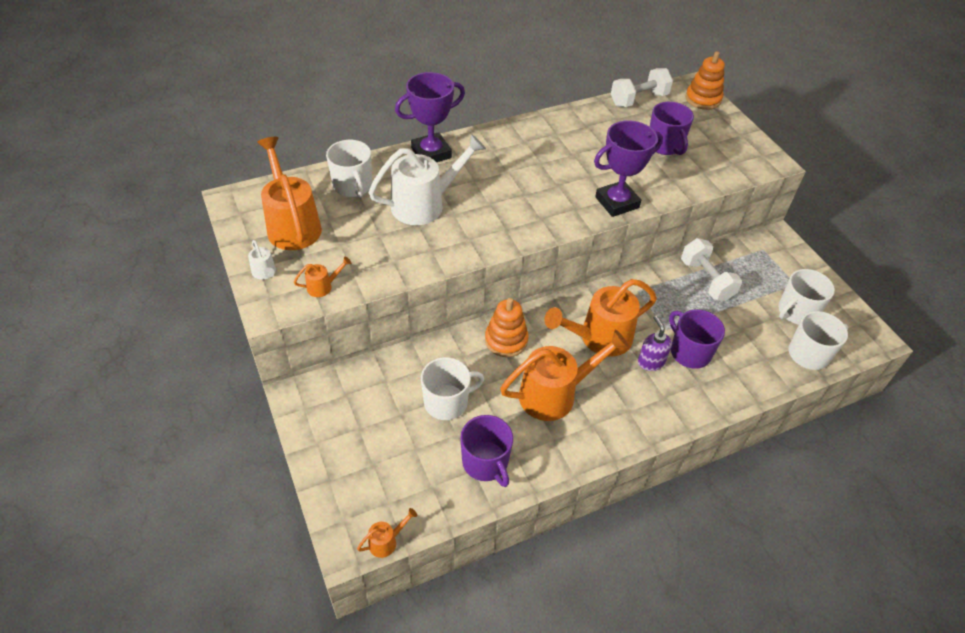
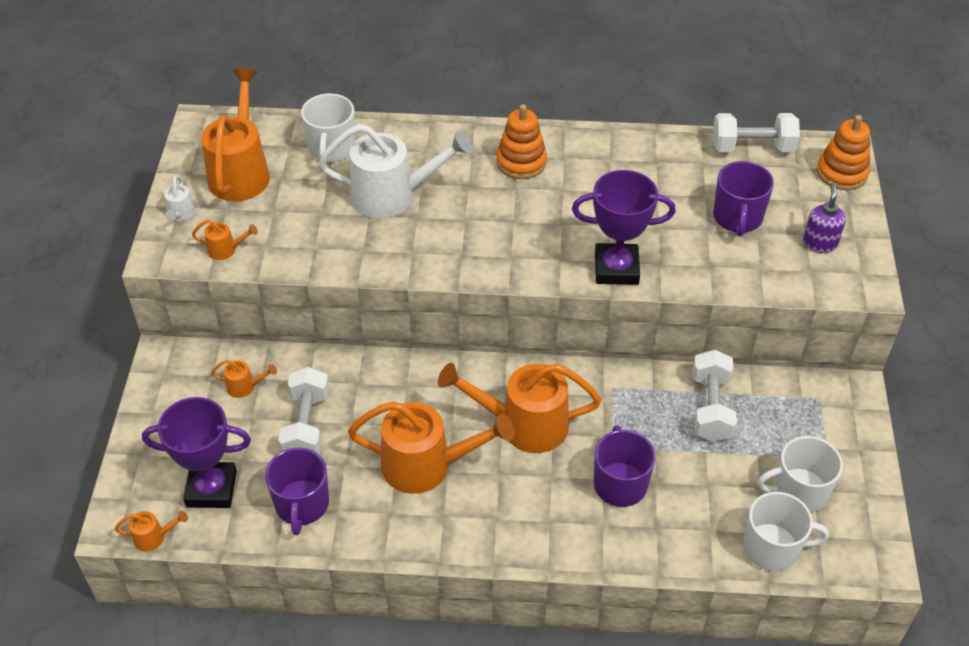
camera: 30 degrees right, 0 degrees up
(378, 392) = (245, 386): none -> orange watering can
(431, 153) = (444, 137): purple trophy -> purple trophy (211, 489)
(447, 402) = (306, 426): white mug -> white dumbbell
(506, 340) = (416, 385): orange stacking toy -> orange stacking toy (521, 162)
(650, 362) = (563, 475): purple soap dispenser -> purple soap dispenser (819, 243)

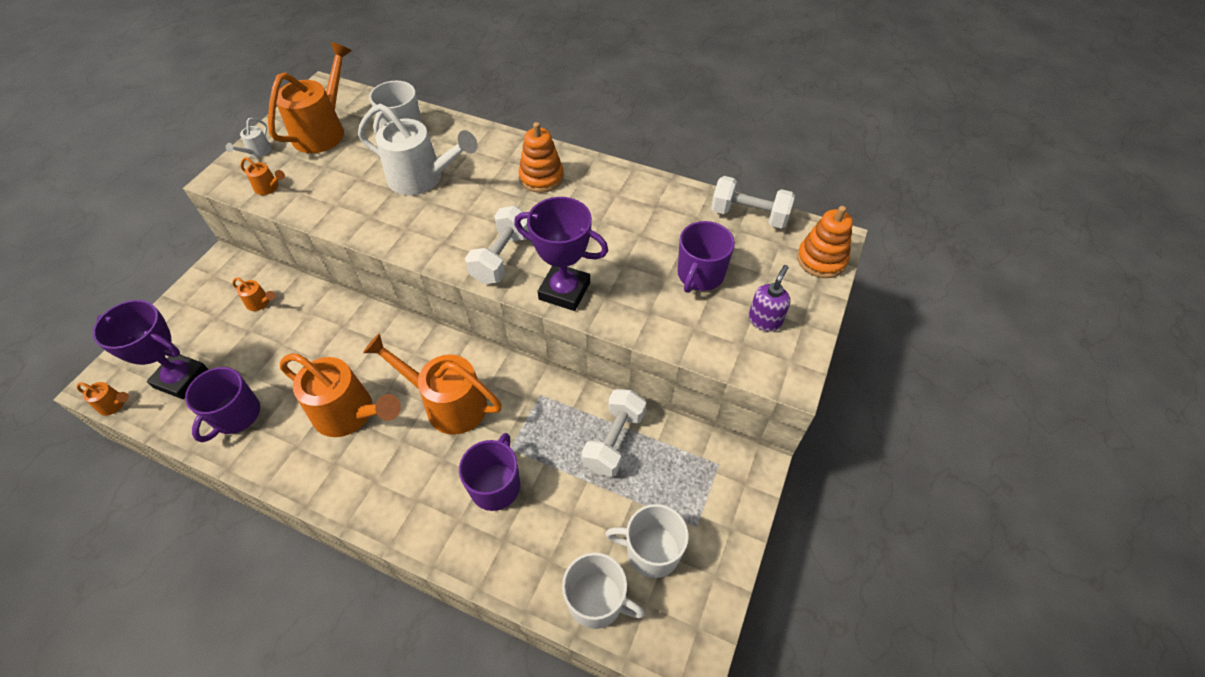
camera: 20 degrees right, 5 degrees up
(306, 426) = (283, 349): white dumbbell -> white dumbbell (502, 257)

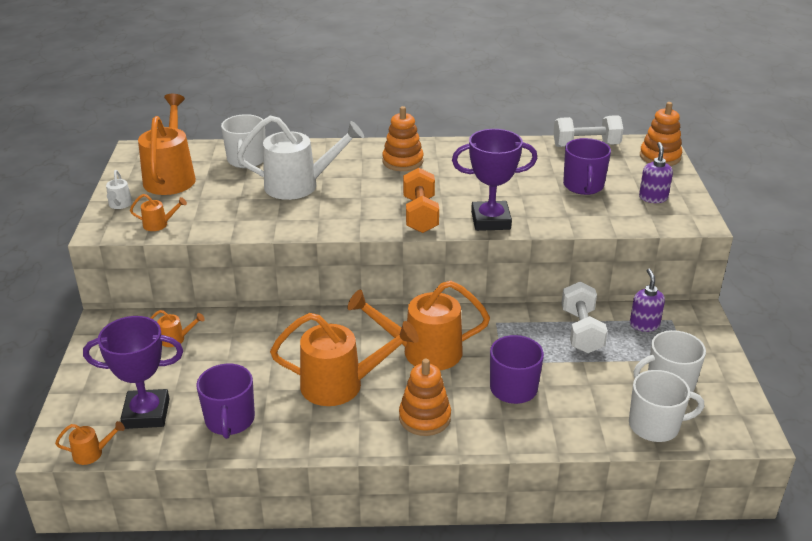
camera: 25 degrees left, 20 degrees down
(391, 486) = (424, 417): none -> orange stacking toy
(502, 257) = (420, 215): white dumbbell -> orange dumbbell
(684, 459) = (644, 324): none -> purple soap dispenser

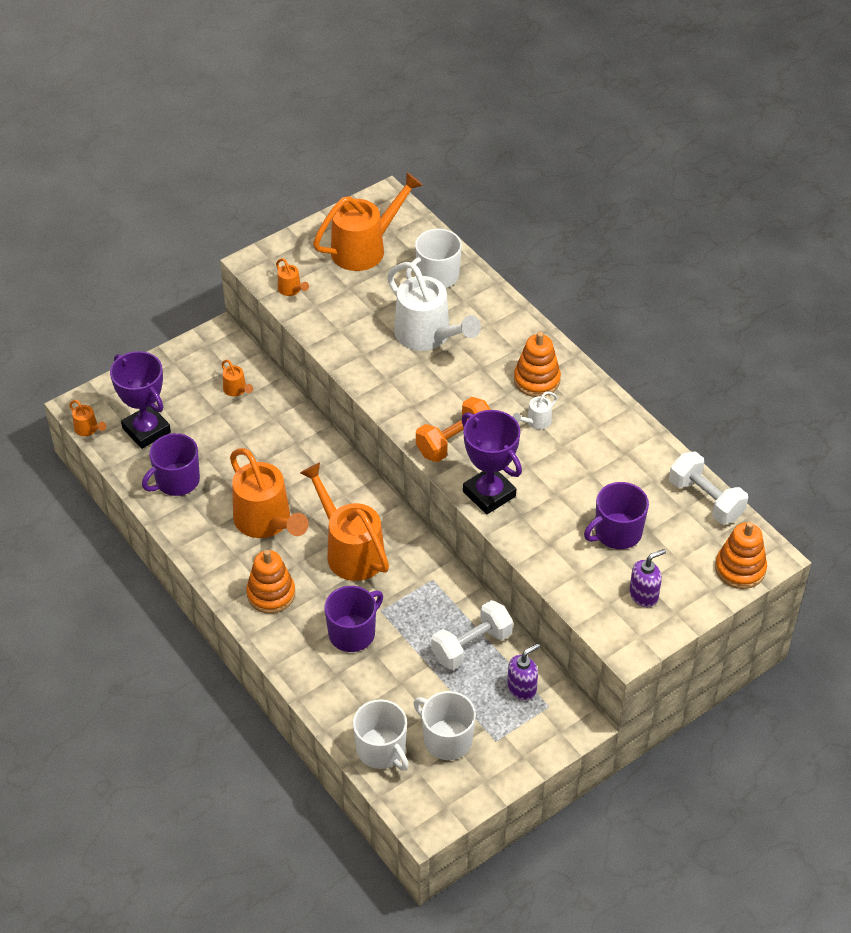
camera: 55 degrees right, 15 degrees up
(120, 205) = (296, 248): white watering can -> white watering can (535, 422)

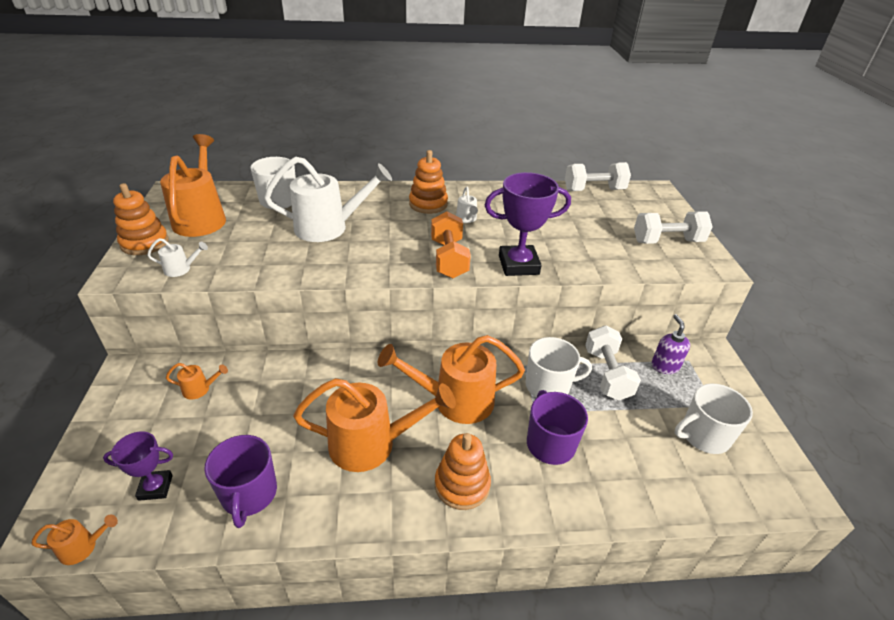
camera: 60 degrees left, 10 degrees down
(146, 430) = (155, 487): purple trophy -> purple trophy, size x0.59
(291, 290) = (181, 269): orange watering can -> white watering can
(381, 750) = (702, 489): white mug -> white mug (548, 386)
(617, 532) = (600, 229): purple mug -> none
(644, 595) = (667, 241): purple soap dispenser -> white dumbbell
(740, 569) = (662, 201): orange stacking toy -> orange stacking toy (145, 243)

